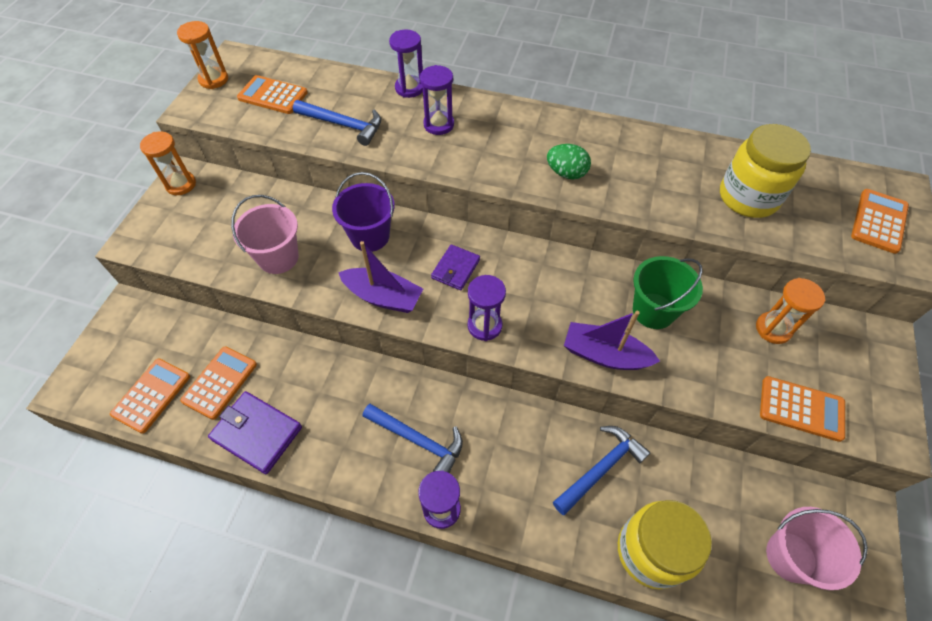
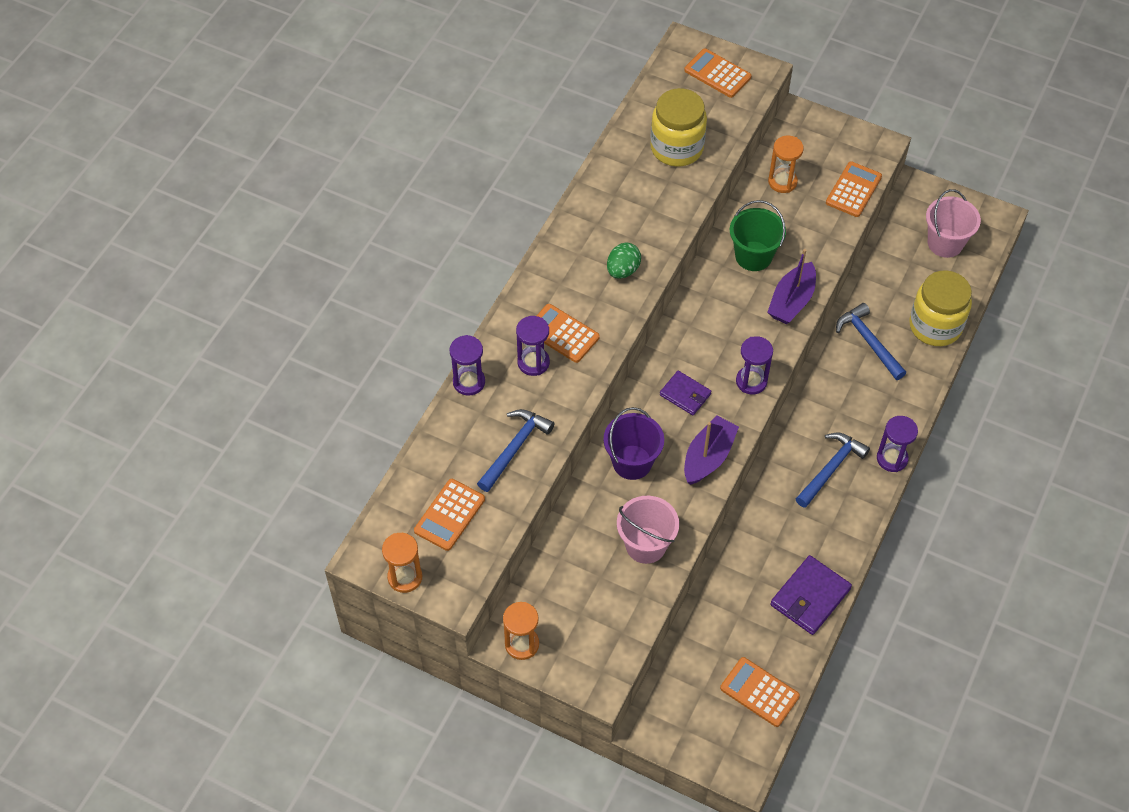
camera: 80 degrees left, 0 degrees up
(220, 382) = (753, 630): orange calculator -> orange calculator (562, 334)

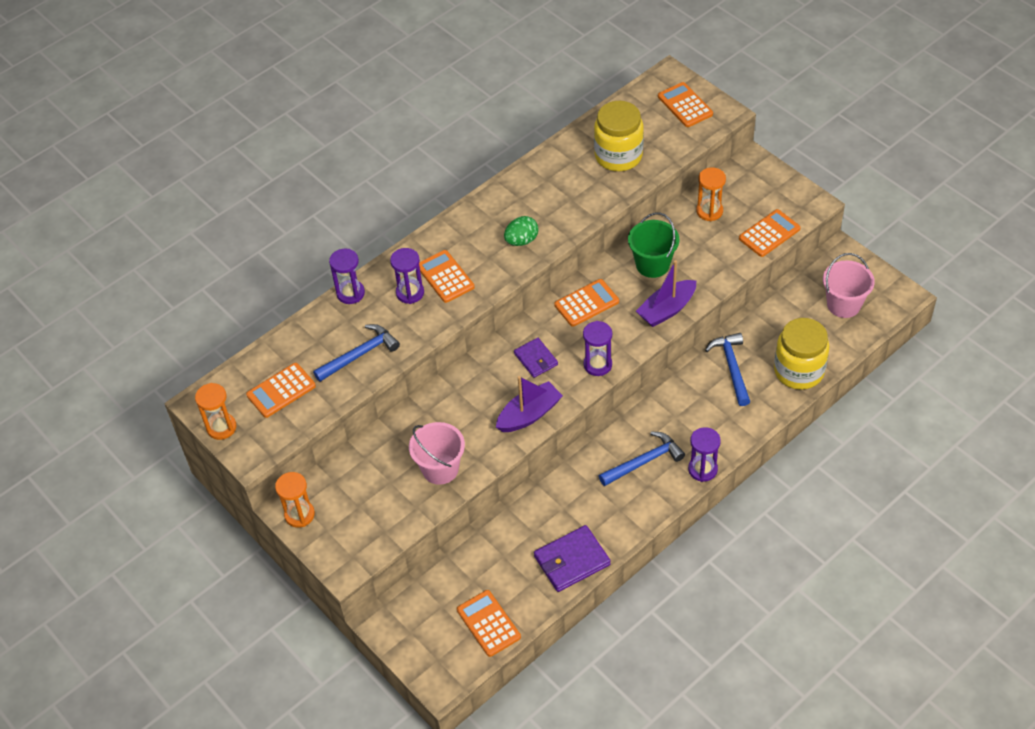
camera: 25 degrees right, 5 degrees down
(632, 462) = (463, 400): purple bucket -> none
(707, 318) = (586, 303): none -> orange calculator

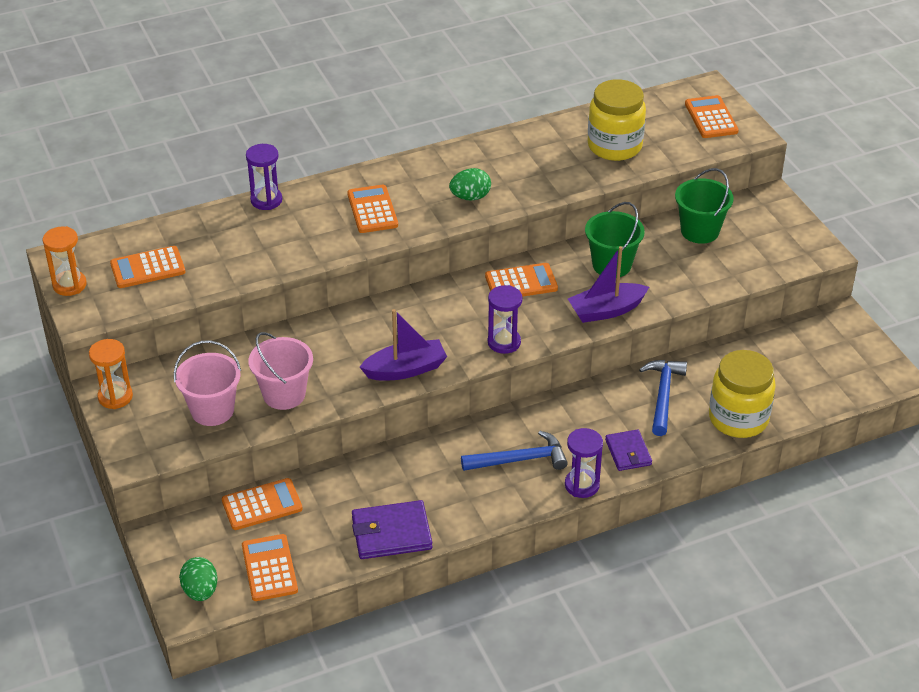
camera: 15 degrees right, 10 degrees down
(360, 354) = (246, 257): blue hammer -> none
(410, 293) = (328, 215): purple hourglass -> none
(442, 662) = (200, 591): none -> green egg
(536, 359) = (439, 320): purple wallet -> purple wallet (628, 452)
(709, 211) = (700, 231): orange hourglass -> green bucket
(769, 234) = (757, 268): orange calculator -> orange calculator (262, 505)
(843, 304) = (821, 368): pink bucket -> pink bucket (212, 410)

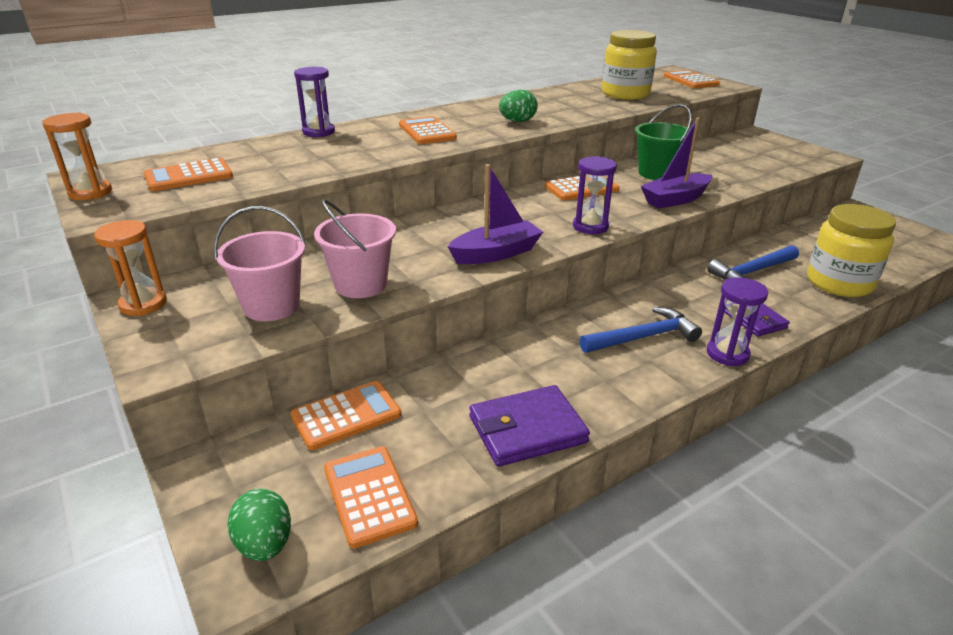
camera: 10 degrees left, 10 degrees down
(663, 395) = (751, 272): blue hammer -> blue hammer turned 120 degrees counterclockwise
(700, 231) = (716, 152): green bucket -> none

